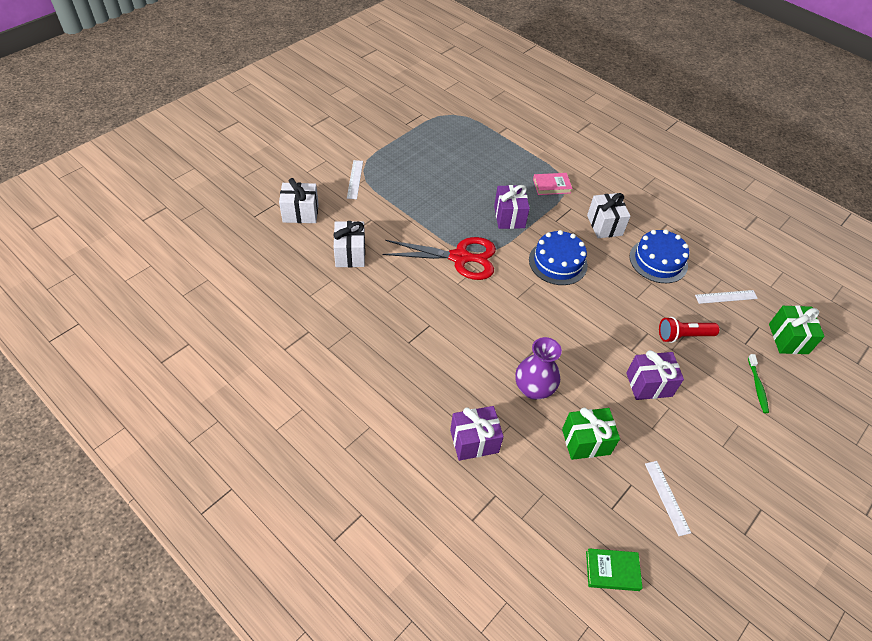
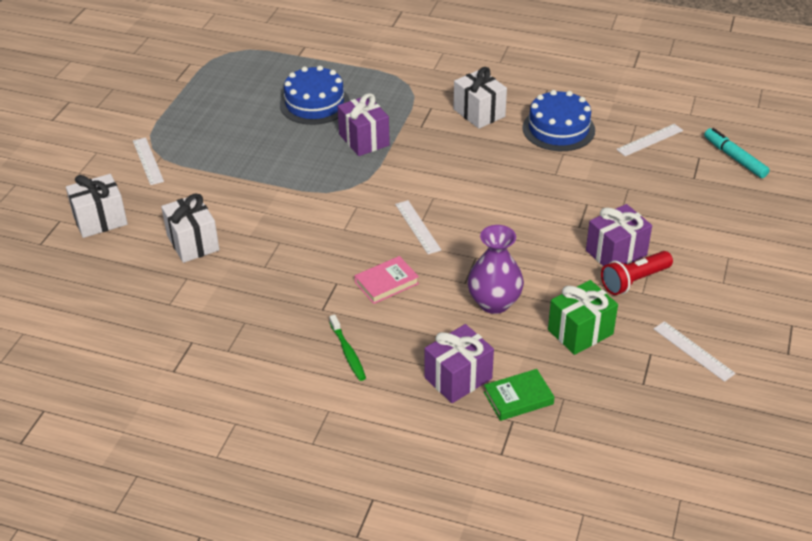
camera: 20 degrees left, 10 degrees down
(460, 258) = (331, 201): red scissors -> none
(510, 302) = (417, 227): none -> white ruler
(551, 186) = (395, 92): pink book -> pink book (386, 283)
(558, 262) = (448, 168): blue cake -> blue cake (314, 103)
(612, 571) = (675, 440): green book -> green book (518, 398)
(683, 336) = (626, 193): red flashlight -> red flashlight (634, 281)
(757, 386) = (728, 214): green toothbrush -> green toothbrush (348, 352)
(788, 339) = (734, 158): green gift -> turquoise marker

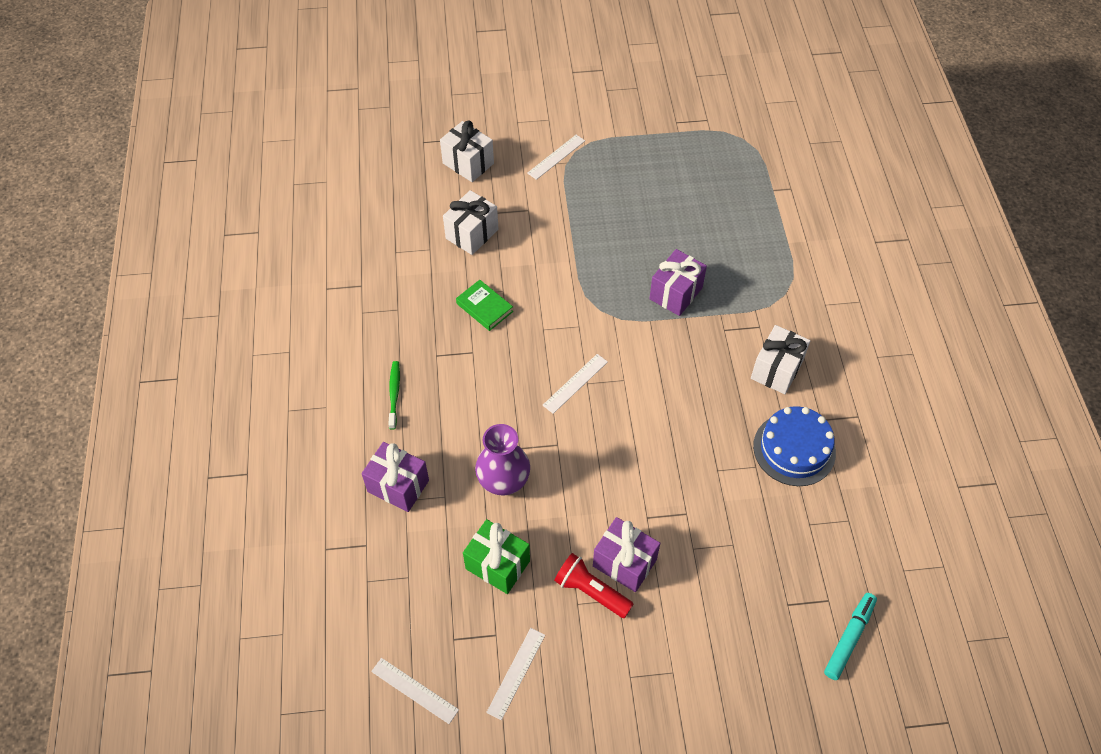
camera: 65 degrees right, 15 degrees up
(314, 103) = (706, 234): blue cake -> none
(348, 352) = (394, 394): green toothbrush -> green toothbrush turned 135 degrees clockwise
(386, 283) = (489, 388): pink book -> none
(518, 398) = (393, 540): green book -> green book (484, 307)
(650, 140) = (829, 542): white ruler -> white ruler (414, 690)

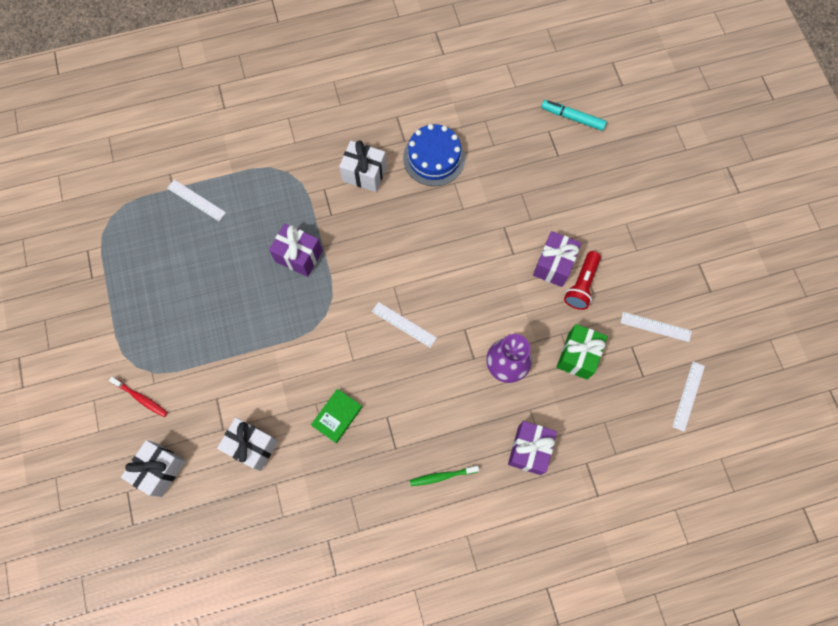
camera: 100 degrees left, 15 degrees up
(542, 153) = (141, 398): none -> red toothbrush
(556, 157) = (145, 383): white ruler -> white ruler (196, 200)

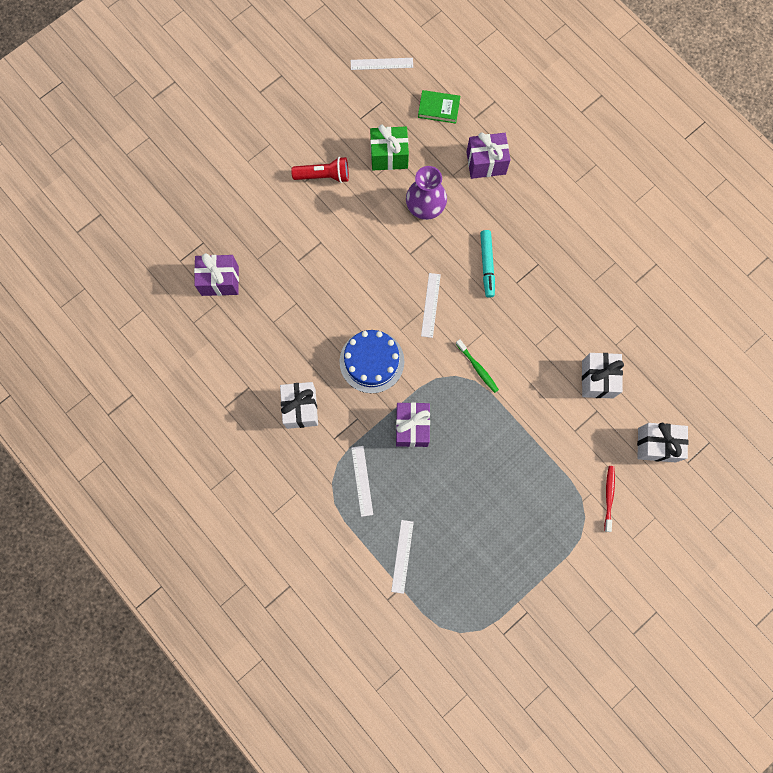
camera: 115 degrees left, 5 degrees up
(337, 416) = (537, 322): green book -> green book (438, 108)
(434, 158) = (255, 352): blue cake -> blue cake (371, 361)
(442, 476) = (541, 219): green toothbrush -> green toothbrush (477, 368)
(553, 265) = (315, 205): purple gift -> purple gift (220, 280)
(572, 118) = (156, 245): turquoise marker -> turquoise marker (487, 265)
(655, 327) = (334, 106): white ruler -> white ruler (362, 480)

